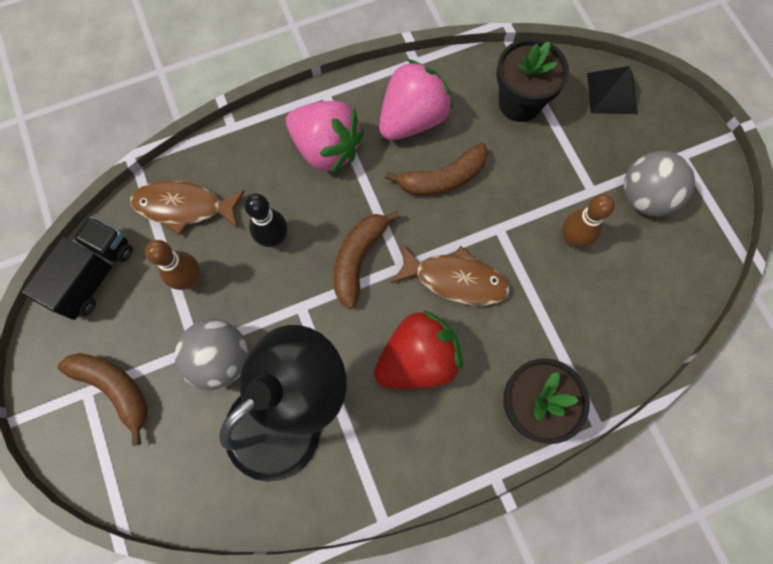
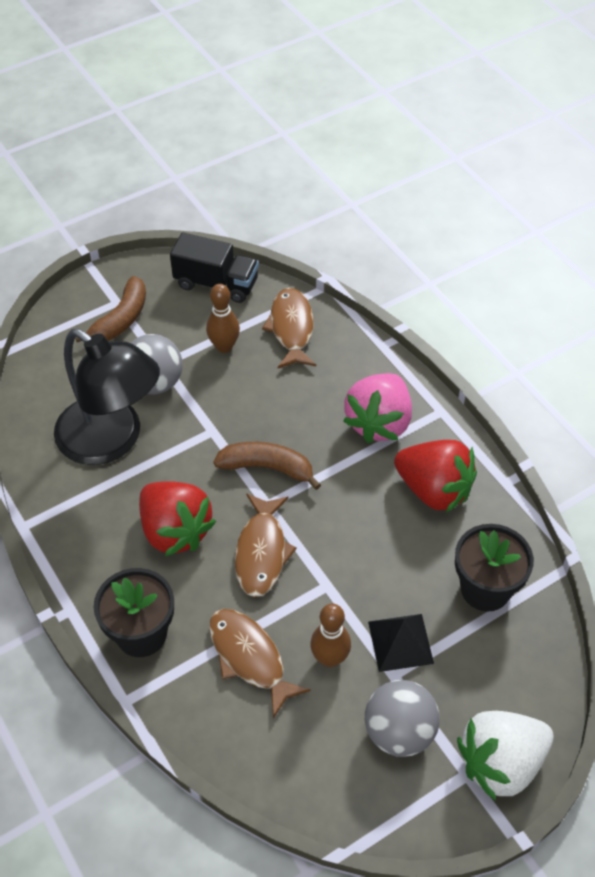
camera: 80 degrees right, 20 degrees down
(274, 238) = (275, 399): black bowling pin -> none
(412, 119) = (434, 490): pink strawberry -> red strawberry
(443, 179) = (371, 526): brown banana -> none
(565, 307) = (249, 658): none -> brown fish
(612, 93) = (529, 687): black pyramid -> black pyramid (400, 642)
(674, 129) = (500, 763): none -> white strawberry

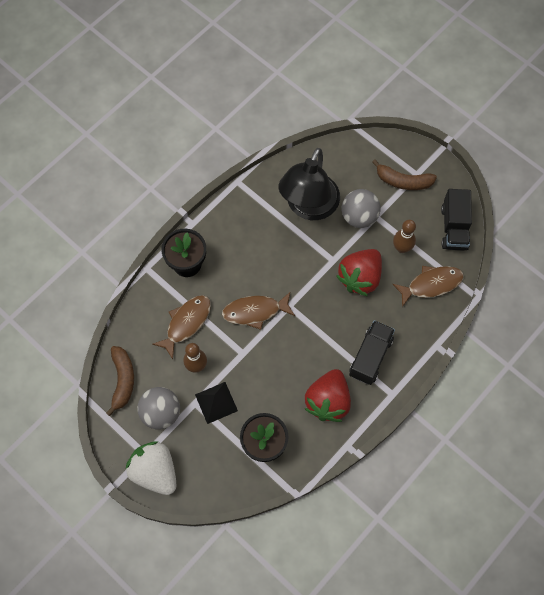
camera: 75 degrees right, 15 degrees up
(175, 531) = (256, 261): red strawberry -> red strawberry (360, 278)
(267, 467) = (315, 299): brown banana -> brown banana (123, 380)
(379, 423) = (370, 357): pink strawberry -> black truck

